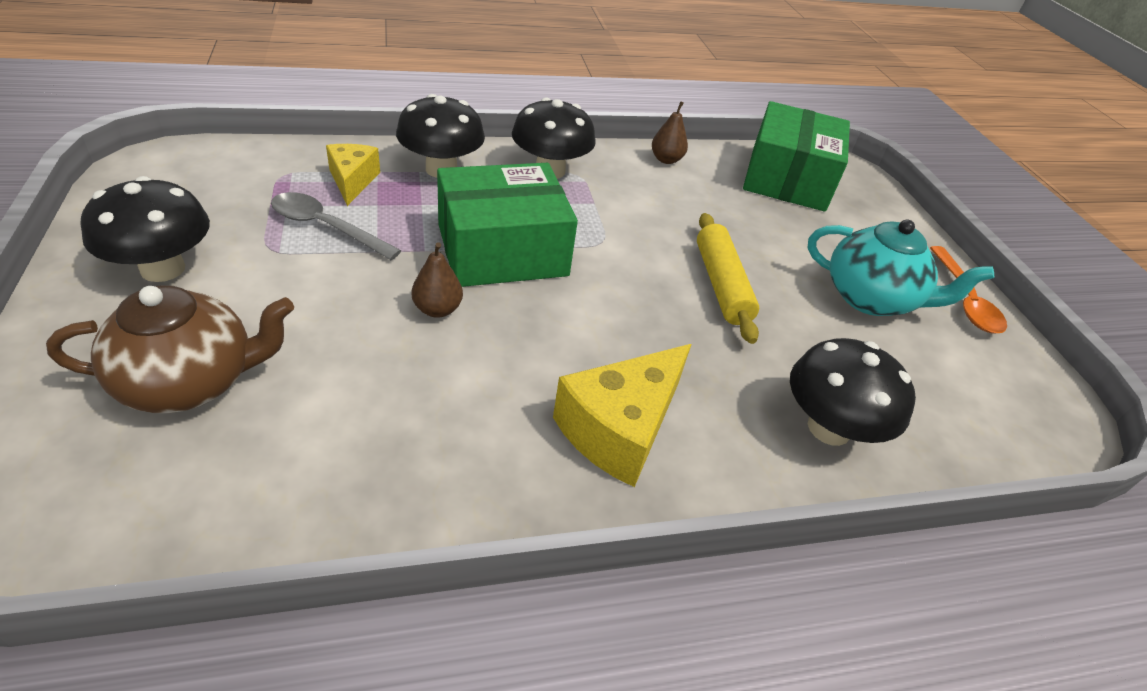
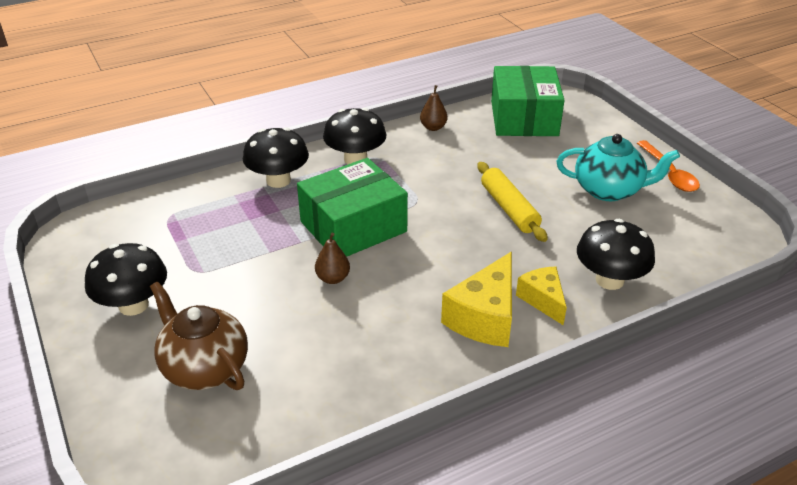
camera: 10 degrees left, 5 degrees down
(190, 382) = (204, 368): brown teapot -> brown teapot turned 105 degrees counterclockwise
(326, 227) = (224, 245): grey spoon -> none
(352, 181) = (221, 207): yellow cheese -> yellow cheese (543, 300)

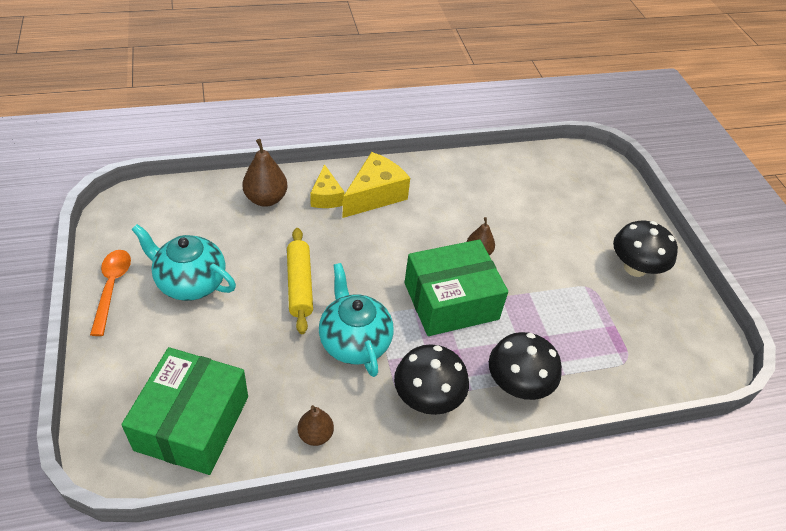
camera: 170 degrees left, 10 degrees up
(204, 368) = (573, 208): brown teapot -> none
(433, 180) = (354, 342): none -> turquoise teapot
(609, 280) = (266, 199): black mushroom -> brown pear

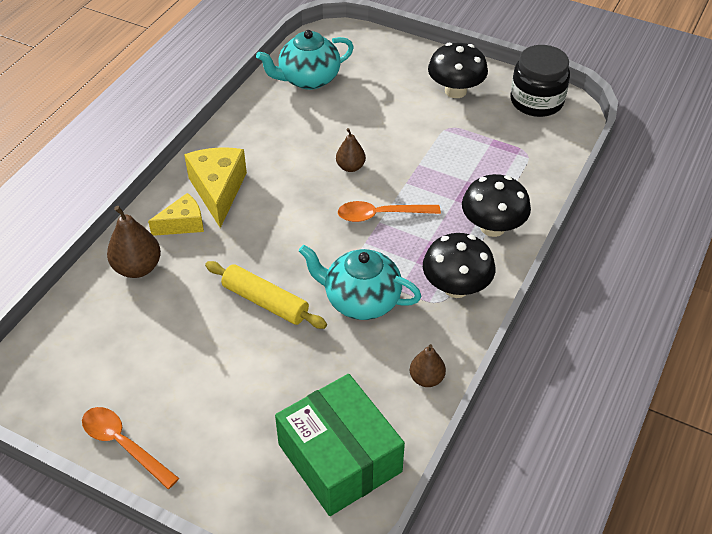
camera: 45 degrees left, 0 degrees up
(190, 282) = (181, 379): turquoise teapot -> turquoise teapot (308, 79)
(326, 197) = (183, 224): yellow cheese -> yellow cheese turned 60 degrees counterclockwise
(451, 301) = (381, 215): green box -> orange spoon
(694, 330) = (536, 101): none -> black jar

